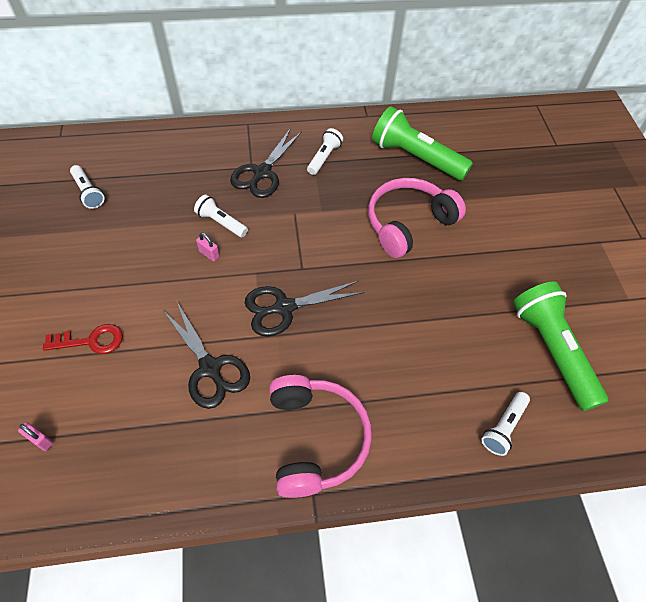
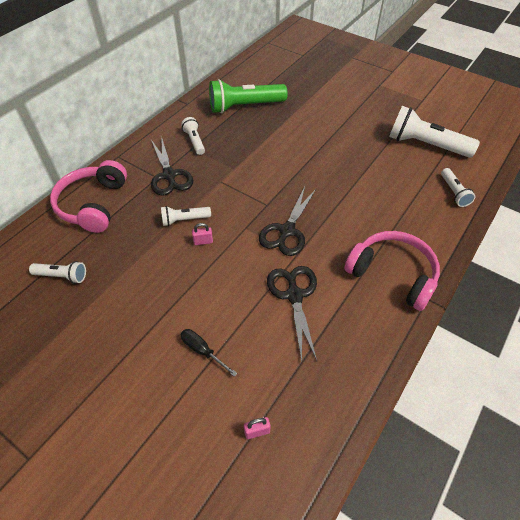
camera: 45 degrees left, 5 degrees down
(91, 341) = (202, 351): red key -> black screwdriver
(210, 368) = (294, 295): black scissors -> black scissors turned 105 degrees counterclockwise
(408, 223) = (288, 140): pink headphones -> pink headphones (93, 204)
(551, 350) = (426, 145): green flashlight -> white flashlight

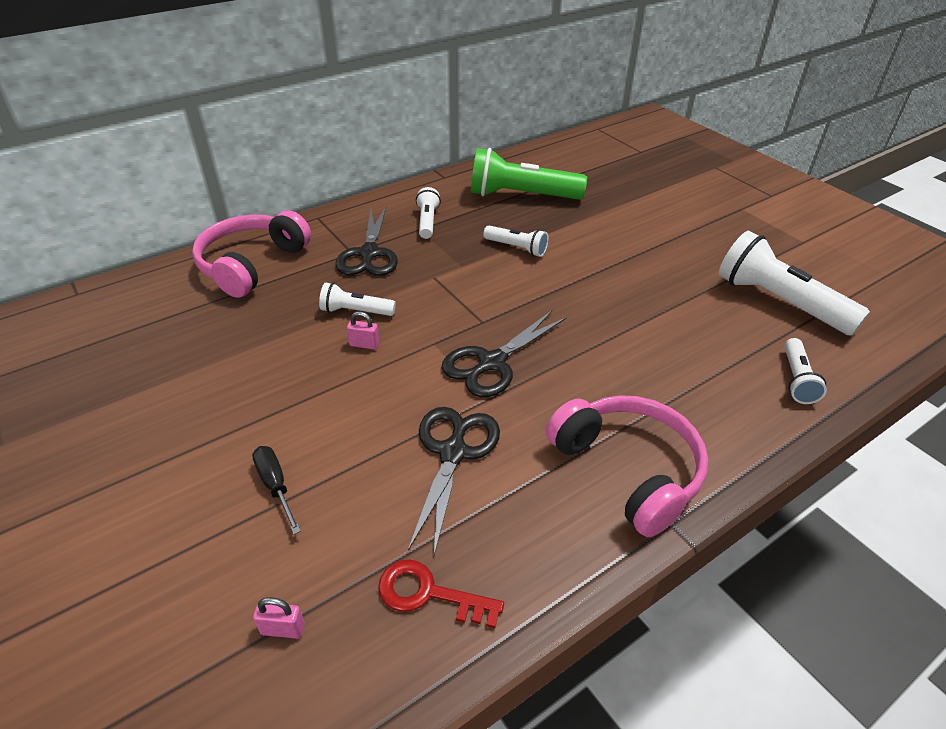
camera: 20 degrees right, 10 degrees down
(62, 276) = (159, 336): white flashlight -> white flashlight (517, 248)
(324, 382) = (428, 594): none -> red key

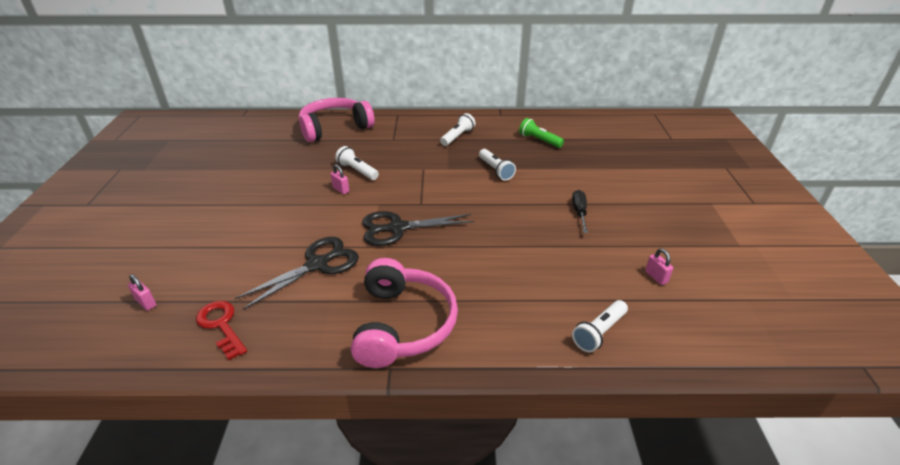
camera: 35 degrees right, 5 degrees down
(275, 486) = (219, 238): black screwdriver -> black screwdriver (579, 212)
(369, 254) = (401, 143): black scissors -> none
(521, 195) = (539, 140): green flashlight -> green flashlight, size x0.52
(779, 302) = (656, 277): white flashlight -> pink padlock

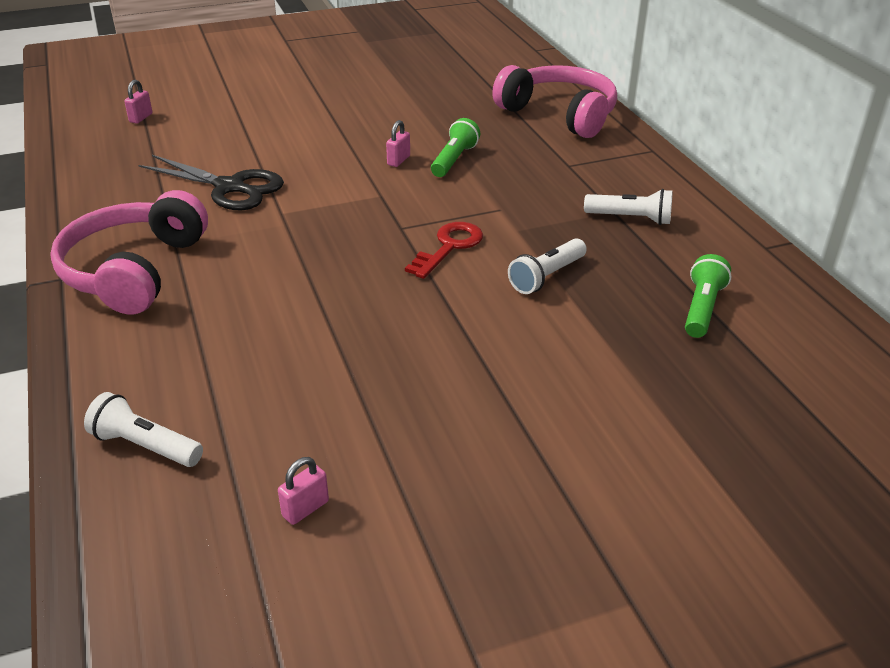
camera: 70 degrees right, 0 degrees up
(221, 325) = (115, 163): red key -> red key (449, 247)
(357, 171) = (454, 160): white flashlight -> green flashlight
(397, 228) = (329, 223): black scissors -> none
(403, 324) = (134, 270): pink headphones -> pink headphones turned 120 degrees clockwise
(579, 212) = (468, 391): black screwdriver -> none

